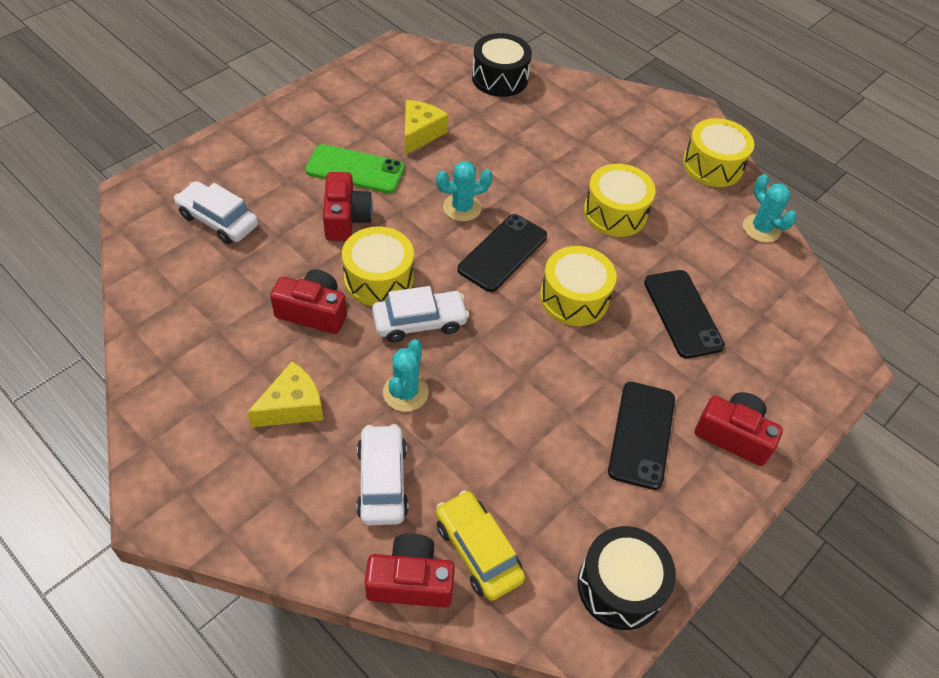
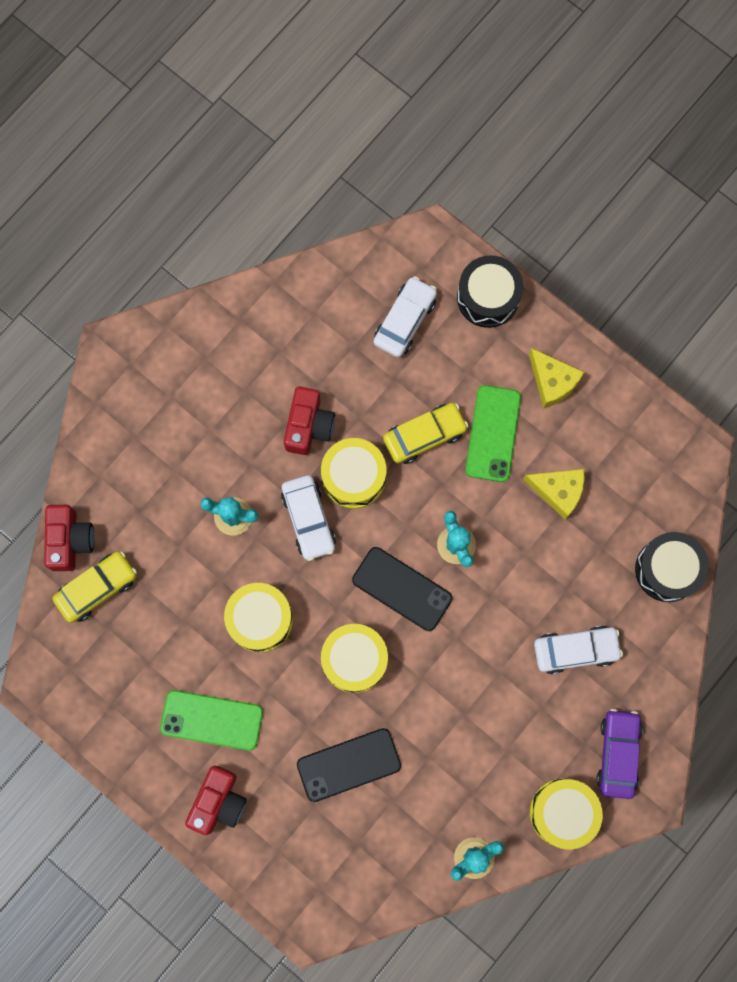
camera: 90 degrees right, 25 degrees up
(292, 406) = (210, 427): yellow cheese -> yellow cheese (552, 382)
(346, 218) = (424, 435): red camera -> yellow car
(382, 481) = (149, 509): white car -> white car (575, 650)
(615, 213) = (473, 701): yellow drum -> yellow drum (260, 619)
(620, 586) = (76, 698): black drum -> black drum (488, 297)
(642, 434) = (211, 720): black phone -> green phone
(658, 126) = (618, 754): none -> purple car

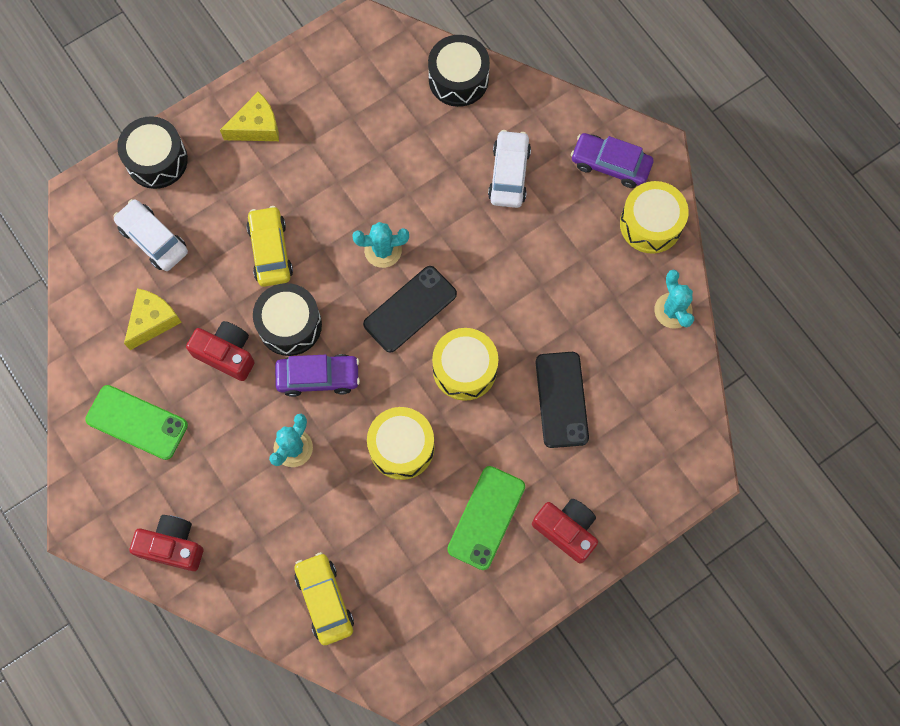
camera: 75 degrees left, 5 degrees down
(70, 540) = (267, 616): red camera -> red camera (172, 546)
(308, 519) = (318, 377): white car -> purple car
(354, 477) = (290, 325): yellow drum -> black drum
(493, 433) = (288, 190): green phone -> green phone (137, 422)
(558, 491) = (360, 149): yellow cheese -> yellow cheese (153, 321)

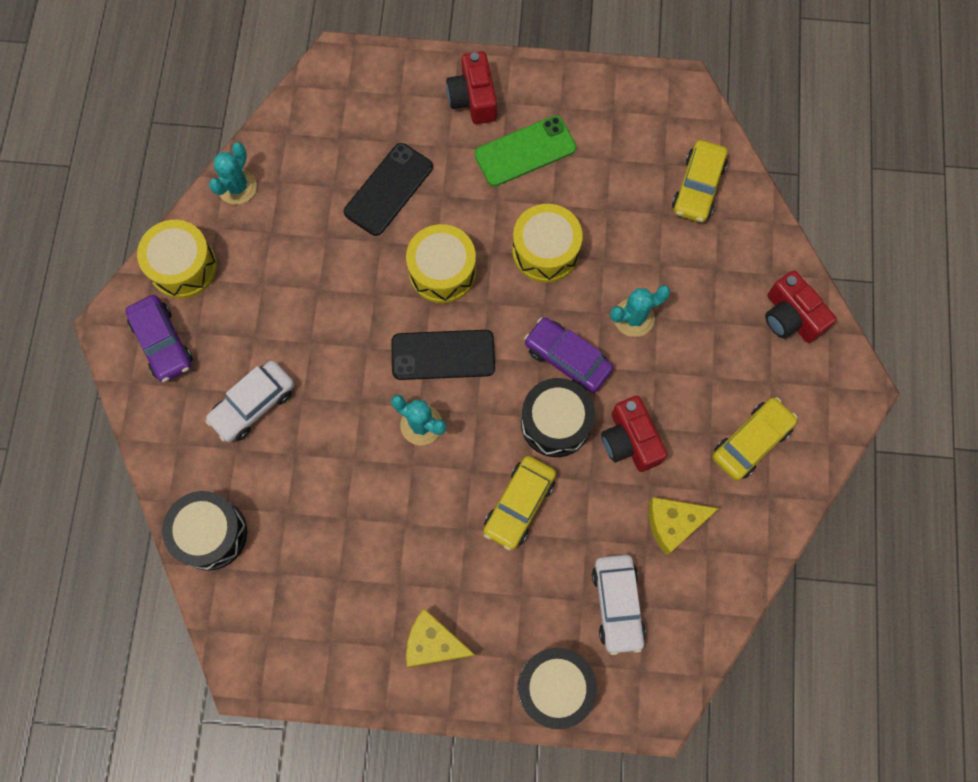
camera: 140 degrees left, 0 degrees up
(137, 422) = (751, 441): green phone -> yellow car

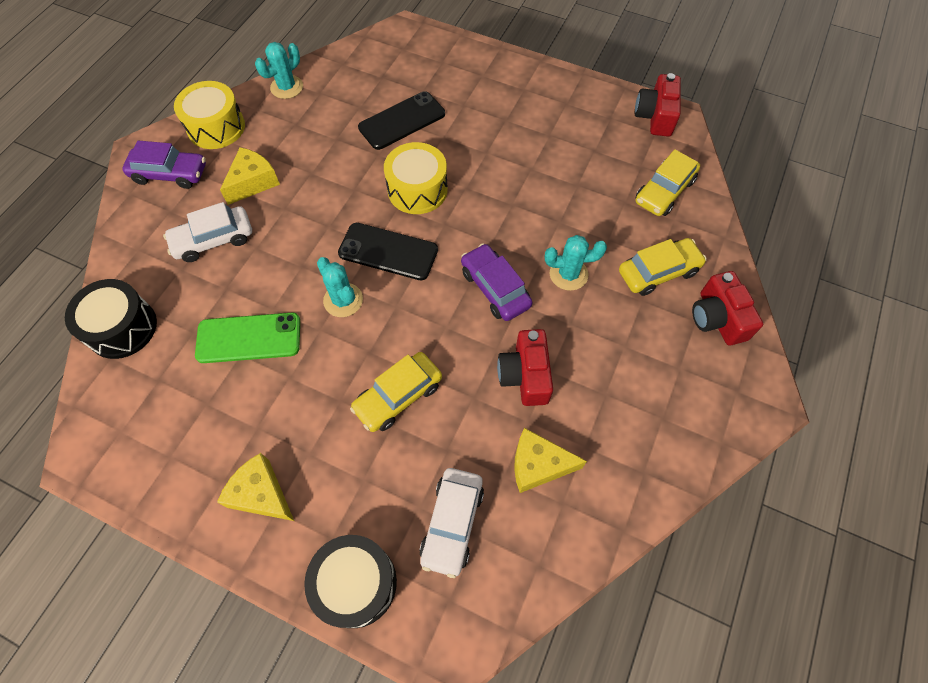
camera: 20 degrees right, 10 degrees down
(162, 343) = (170, 174): purple car -> purple car turned 75 degrees counterclockwise
(260, 322) = (253, 182): none -> yellow cheese
(473, 98) = (498, 79): red camera -> red camera (655, 116)
(525, 151) = (524, 125): green phone -> green phone (249, 338)
(545, 251) = (511, 200): yellow drum -> none
(555, 423) = (462, 337): black drum -> none
(751, 441) = (643, 415): yellow car -> yellow car (658, 272)

